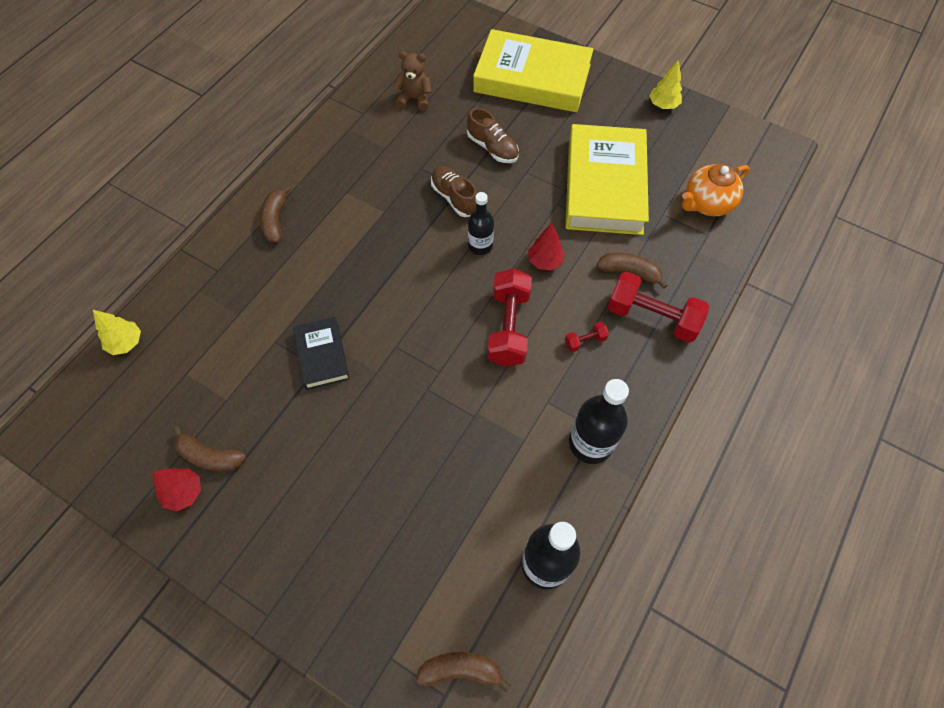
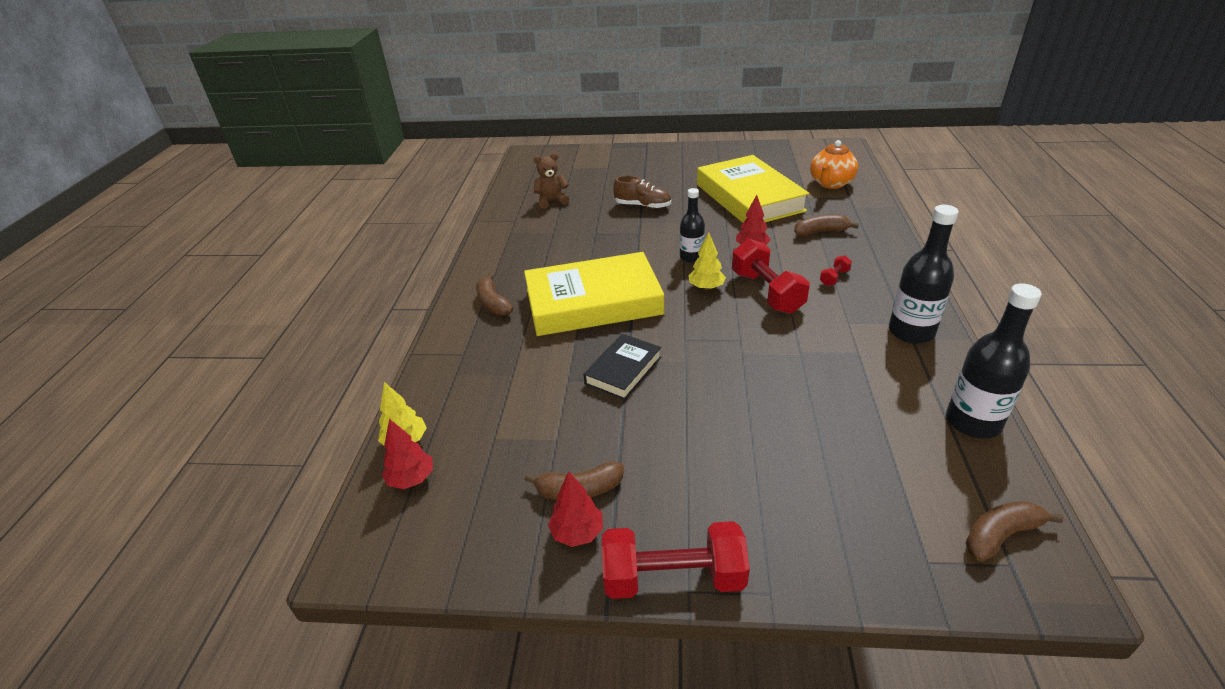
camera: 25 degrees left, 25 degrees down
(110, 382) = (412, 479): none -> red tree
(322, 355) = (623, 370): black book -> black book turned 75 degrees clockwise
(454, 198) = (641, 239): brown shoe -> none
(532, 78) = (635, 166): yellow book -> yellow book (593, 302)
(652, 317) = (866, 248): red dumbbell -> red dumbbell (673, 577)
(663, 105) = (743, 151): yellow tree -> yellow tree (706, 287)

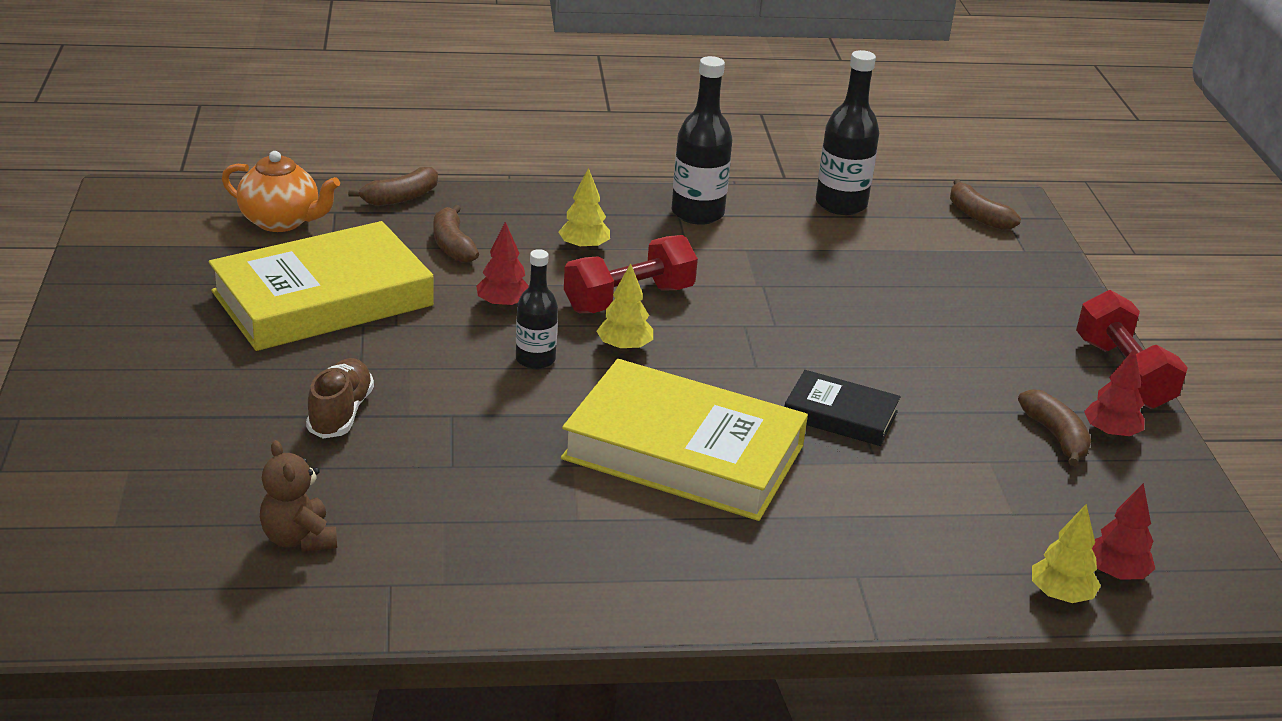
camera: 105 degrees left, 5 degrees down
(493, 303) = (710, 565): brown banana -> brown banana (400, 198)
(593, 302) = (683, 452): yellow book -> yellow book turned 45 degrees counterclockwise
(834, 278) = (584, 247): red dumbbell -> yellow tree

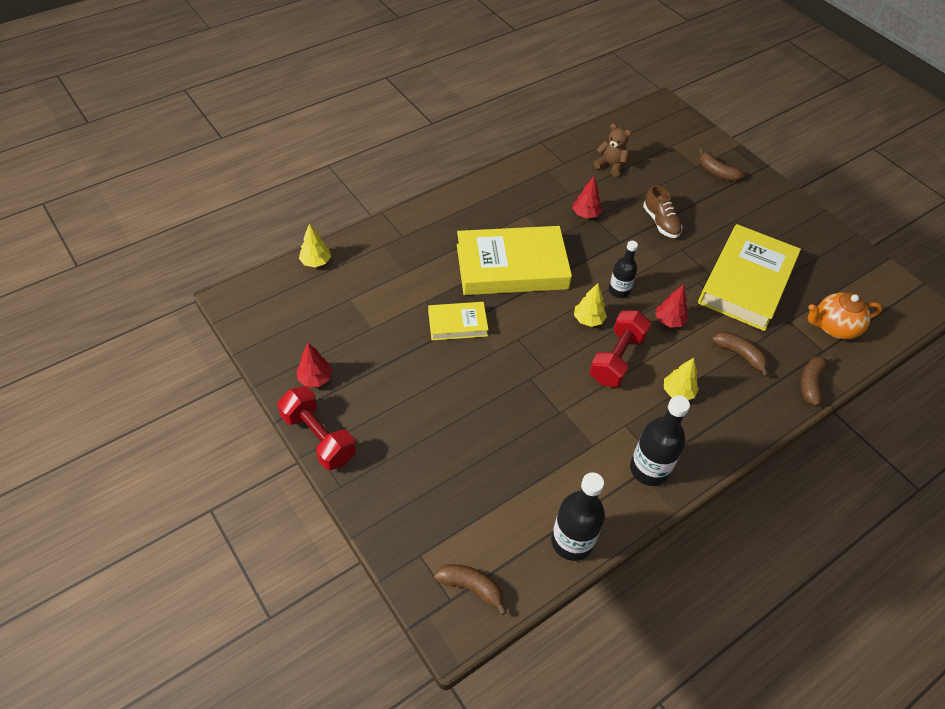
camera: 150 degrees right, 20 degrees up
(840, 415) = (457, 324): black book -> yellow book
(1056, 436) = (344, 361): brown banana -> brown banana (716, 172)
(1116, 573) = (294, 284): red tree -> red tree (585, 214)

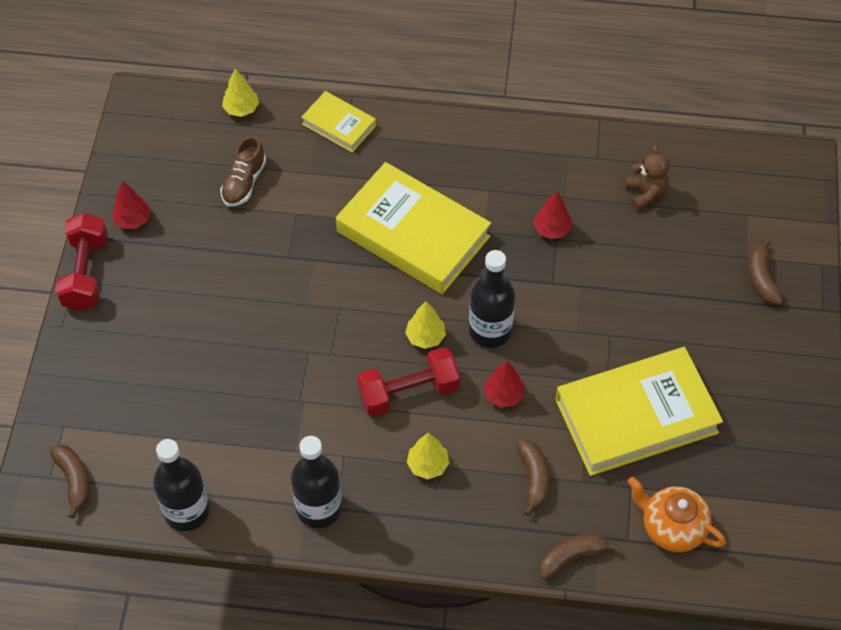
camera: 45 degrees right, 5 degrees up
(457, 324) = (301, 255): yellow book -> yellow book (339, 125)
(619, 291) = (490, 330): black bottle -> black bottle, size x1.56
(660, 222) = (623, 291): brown shoe -> brown shoe (244, 183)

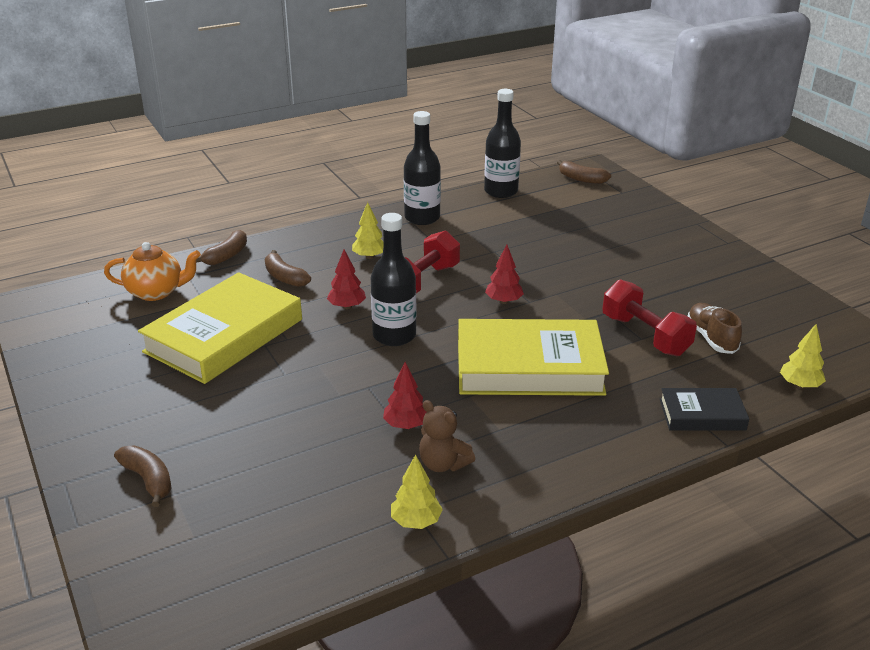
camera: 145 degrees right, 25 degrees down
(86, 273) = (728, 248): red dumbbell -> red dumbbell (645, 335)
(133, 220) = (749, 284): red tree -> red tree (503, 301)
(339, 125) = (702, 414): yellow book -> black book
(425, 337) = (443, 312): yellow tree -> yellow tree (416, 521)
(645, 193) = (331, 502): brown teddy bear -> brown teddy bear (443, 464)

